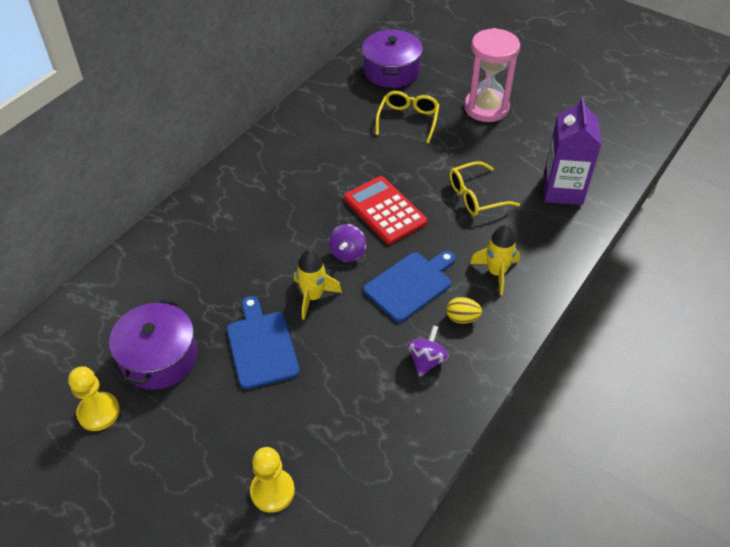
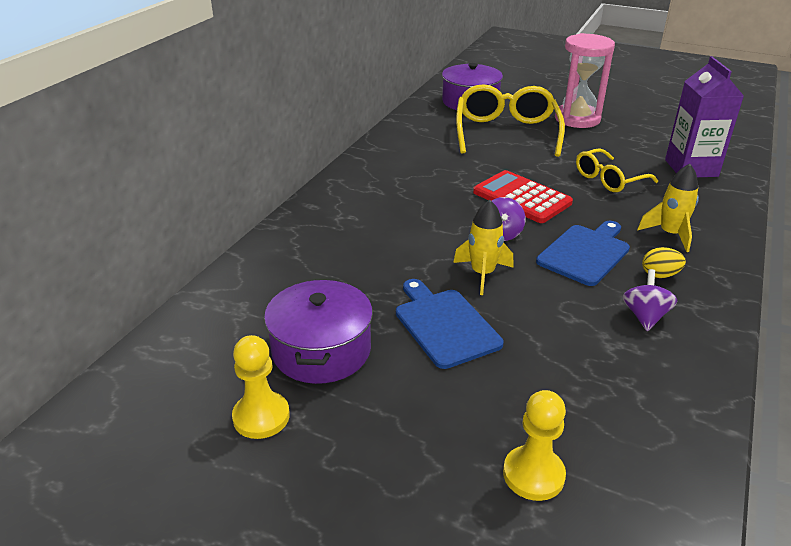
camera: 10 degrees left, 15 degrees down
(408, 120) = (506, 132): yellow glasses -> yellow glasses, size x1.69

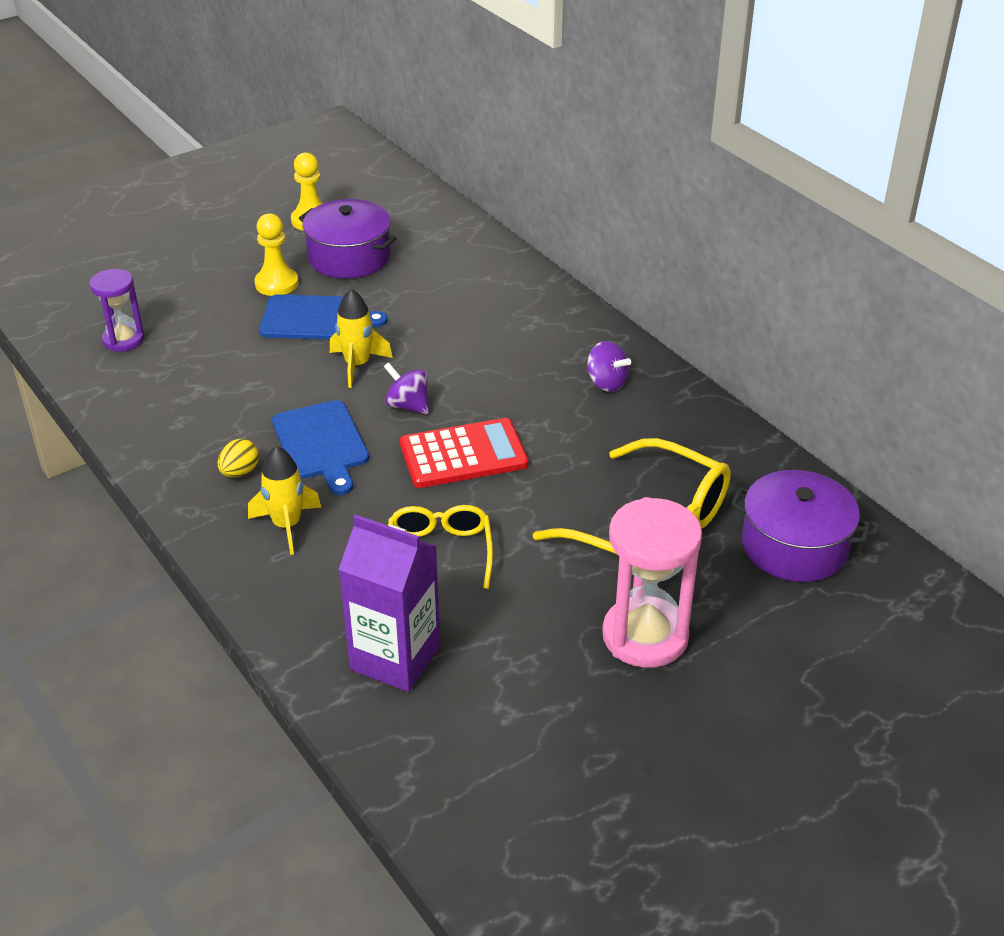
camera: 120 degrees right, 5 degrees up
(533, 475) = (147, 298): yellow pawn -> yellow pawn (276, 283)
(616, 445) = (123, 340): none -> purple hourglass
(645, 316) = (205, 427): purple spinning top -> purple spinning top (606, 383)

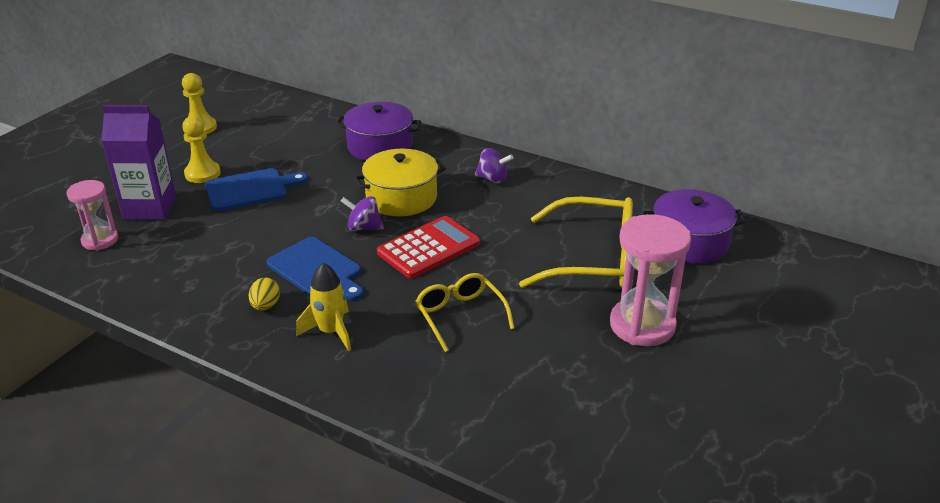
camera: 25 degrees left, 5 degrees down
(123, 340) = (100, 240): purple hourglass -> pink hourglass
(349, 257) = (247, 144): purple pot -> purple pot (380, 146)
(357, 365) = (306, 211): yellow rocket -> none
(395, 658) = (482, 396): purple carton -> purple carton (150, 208)
(477, 378) = (401, 198): none -> yellow pot

